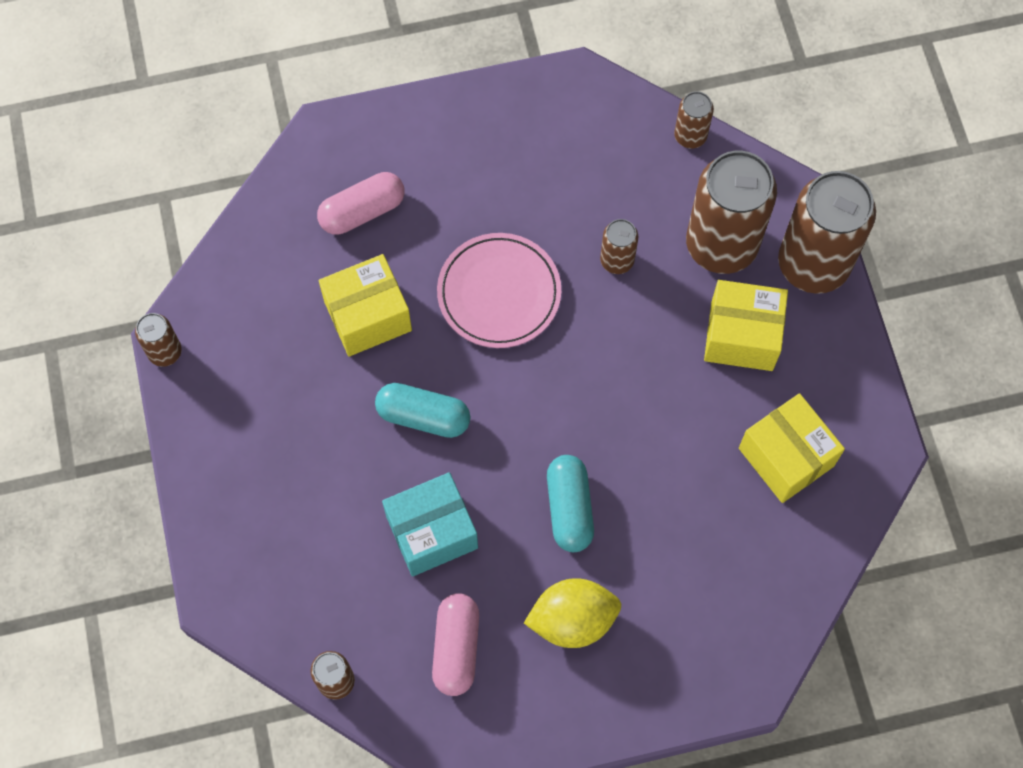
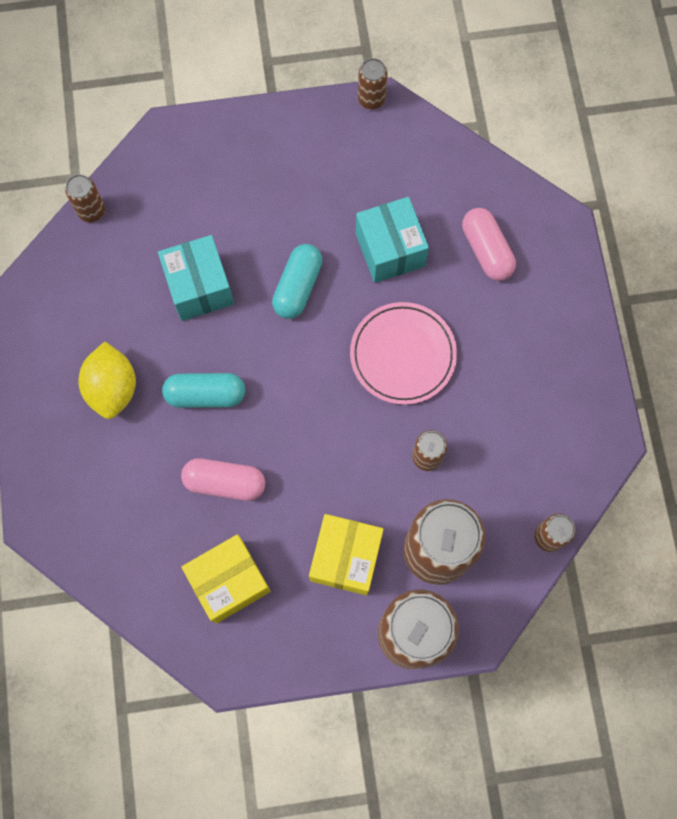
camera: 95 degrees right, 5 degrees up
(368, 316) = (390, 250): yellow box -> turquoise box
(456, 648) = (104, 298): pink capsule -> pink capsule (225, 482)

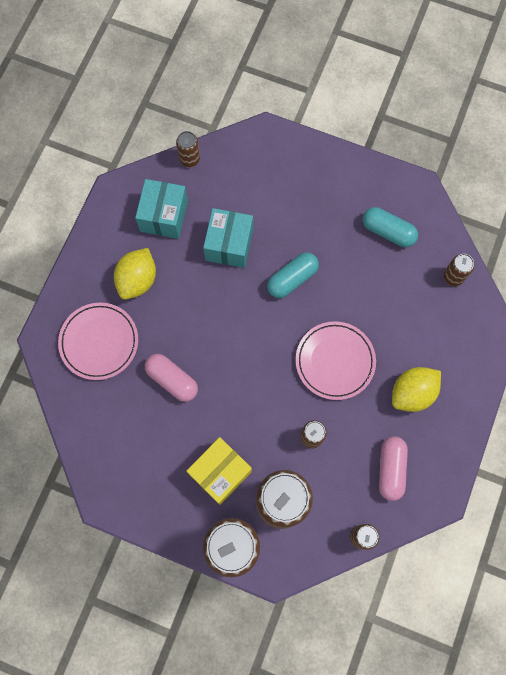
camera: 30 degrees right, 0 degrees up
(109, 487) = (99, 342): none -> pink plate
(205, 394) = (193, 316): turquoise capsule -> turquoise capsule (388, 231)
(229, 581) = (138, 445): yellow box -> none
(371, 99) = (413, 180): brown can -> brown can (453, 277)
(390, 250) = (367, 287): turquoise box -> turquoise box (164, 216)
(486, 250) = (432, 322): pink capsule -> pink capsule (391, 469)
(511, 342) = (412, 393): none -> yellow lemon

